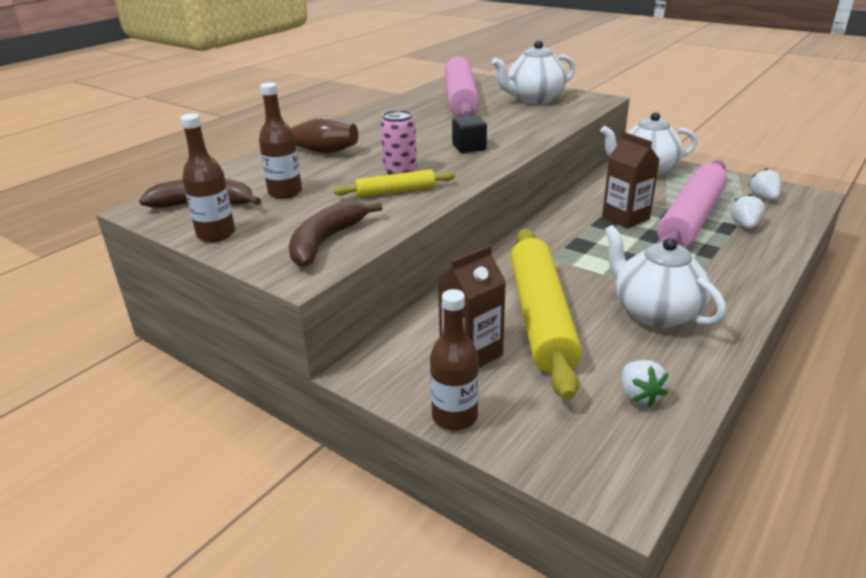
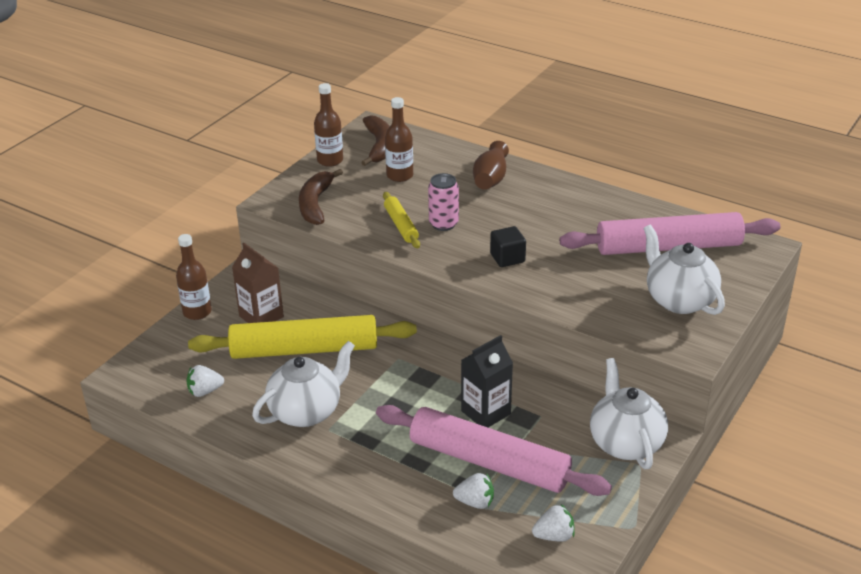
camera: 85 degrees right, 5 degrees up
(325, 241) = (315, 204): brown banana -> brown banana turned 105 degrees counterclockwise
(625, 218) = (486, 412): brown carton -> black carton

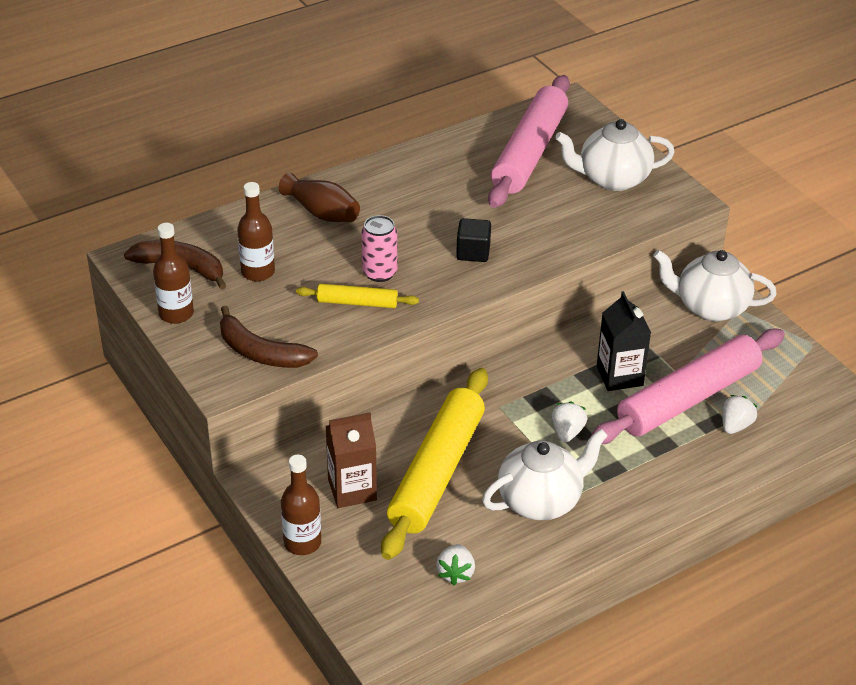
camera: 65 degrees left, 5 degrees up
(306, 411) = (541, 501): white teapot -> white teapot turned 75 degrees clockwise
(554, 536) = (800, 393): white strawberry -> white strawberry (567, 432)

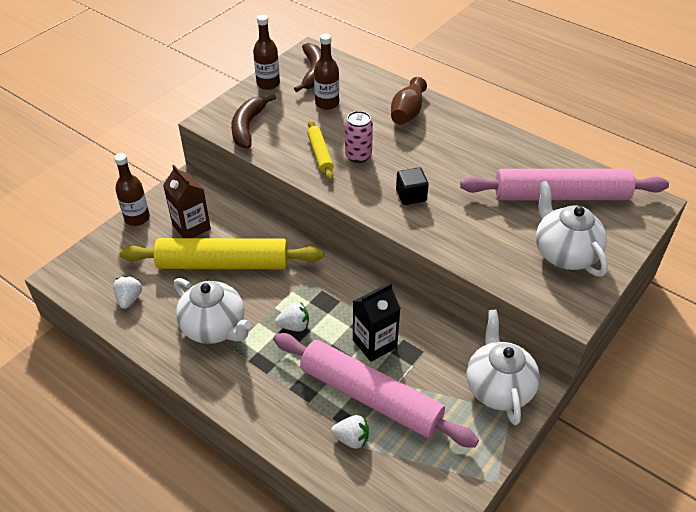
camera: 70 degrees right, 5 degrees up
(455, 573) = (129, 299): white strawberry -> white strawberry turned 105 degrees clockwise

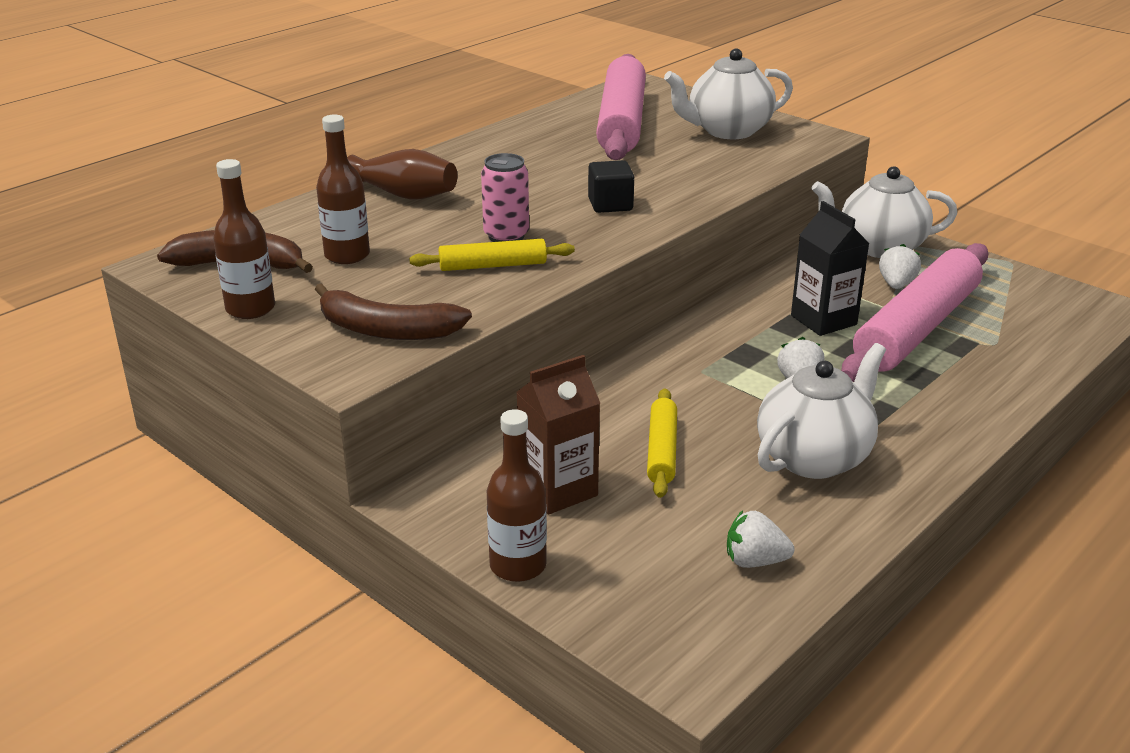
camera: 85 degrees left, 15 degrees down
(223, 264) = (662, 450): yellow rolling pin -> yellow rolling pin, size x0.48
(351, 439) = (989, 344): white strawberry -> white strawberry (896, 284)

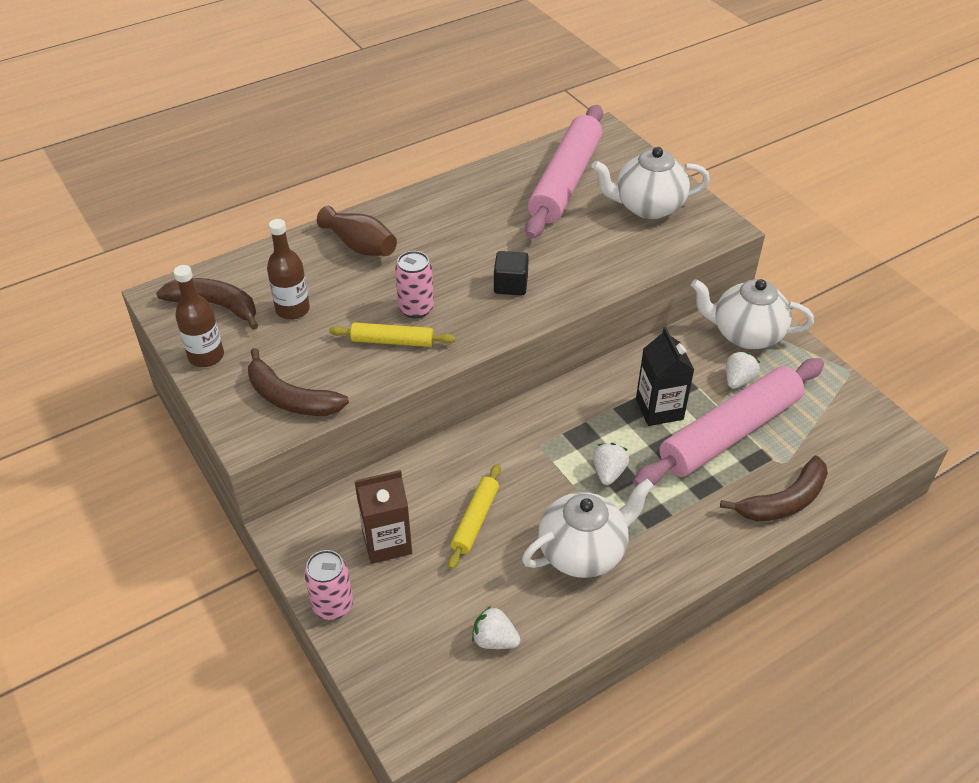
camera: 15 degrees right, 15 degrees up
(518, 565) = (333, 605): brown bottle -> pink can
(1017, 376) = (784, 501): none -> brown banana

